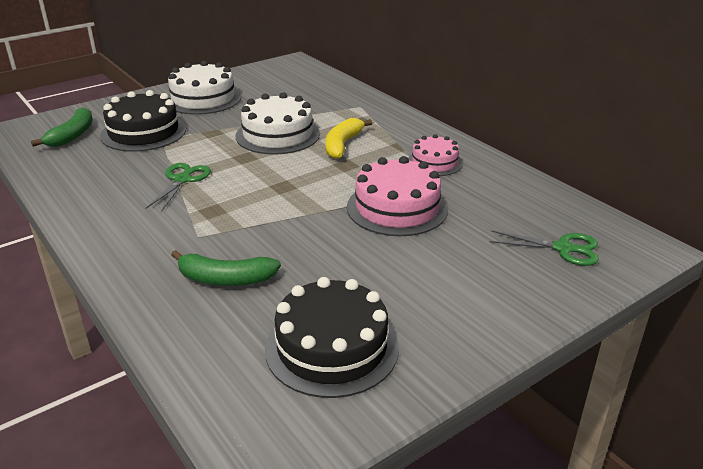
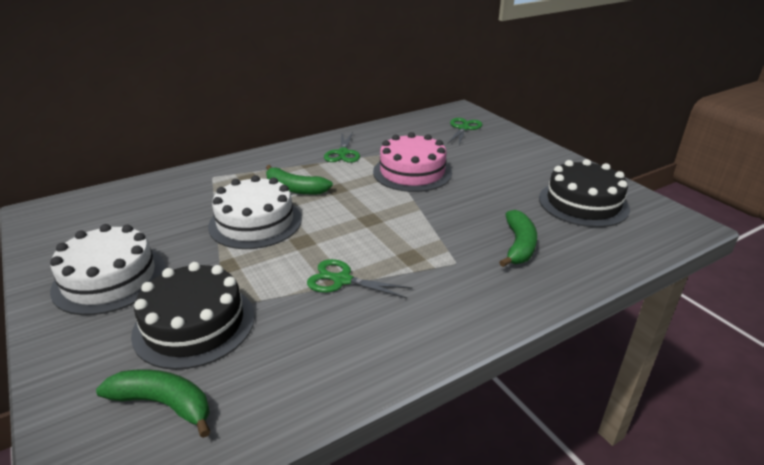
camera: 85 degrees left, 0 degrees up
(342, 145) = (295, 189): yellow banana -> green banana
(434, 162) = (343, 153): pink cake -> green scissors

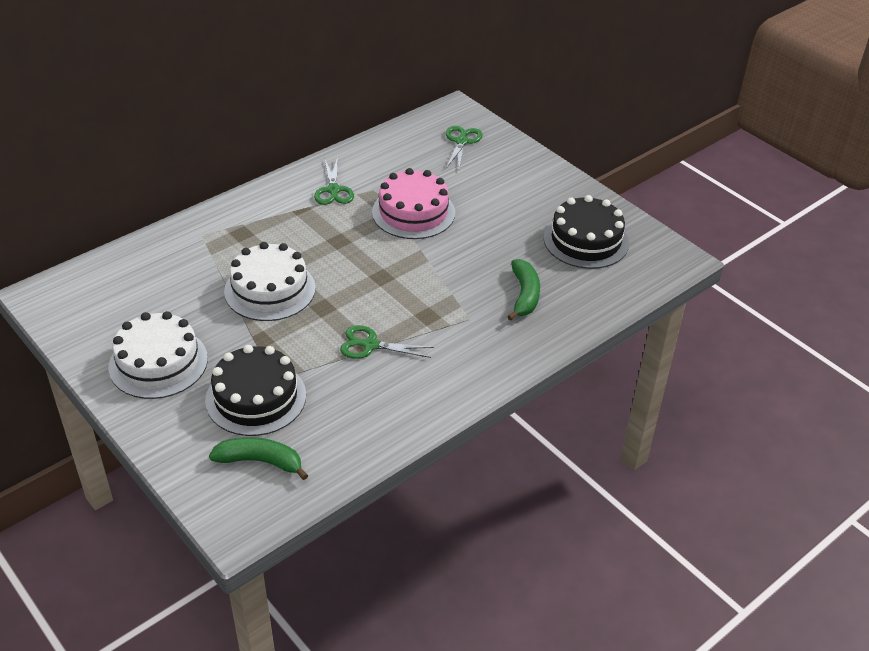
camera: 10 degrees left, 10 degrees up
(295, 189) = (296, 244): green banana -> none

